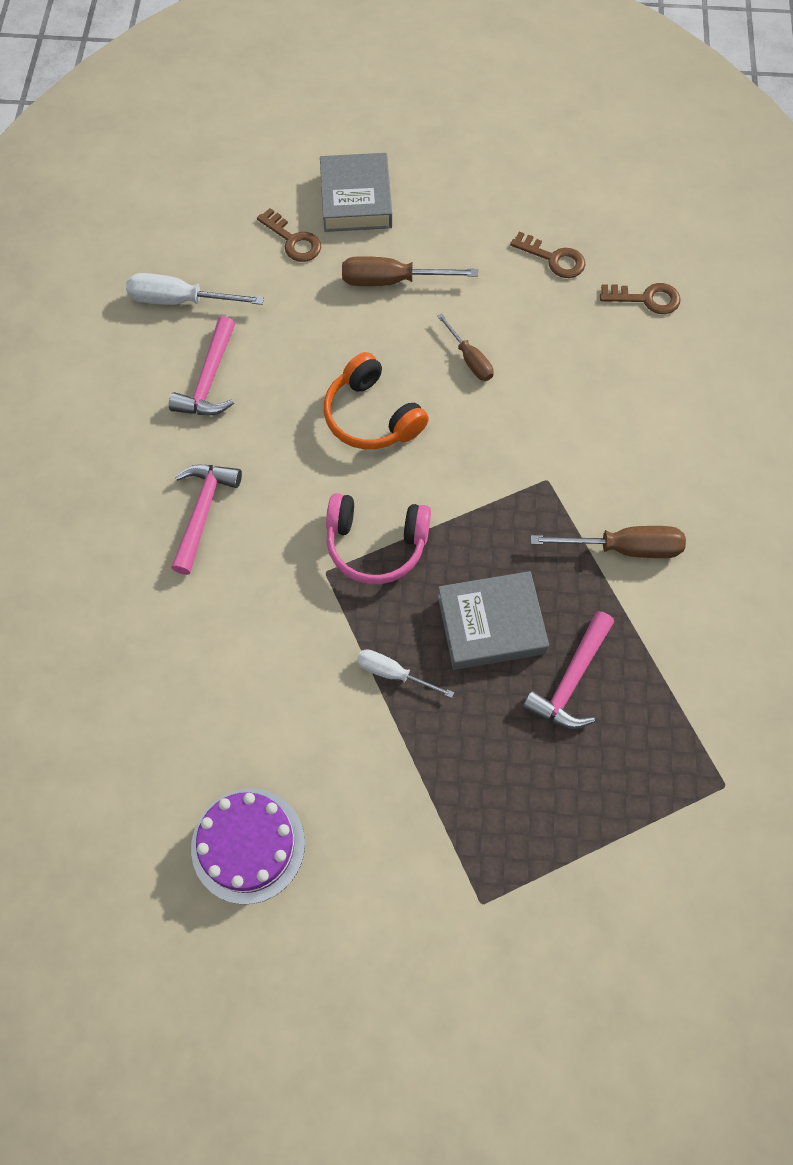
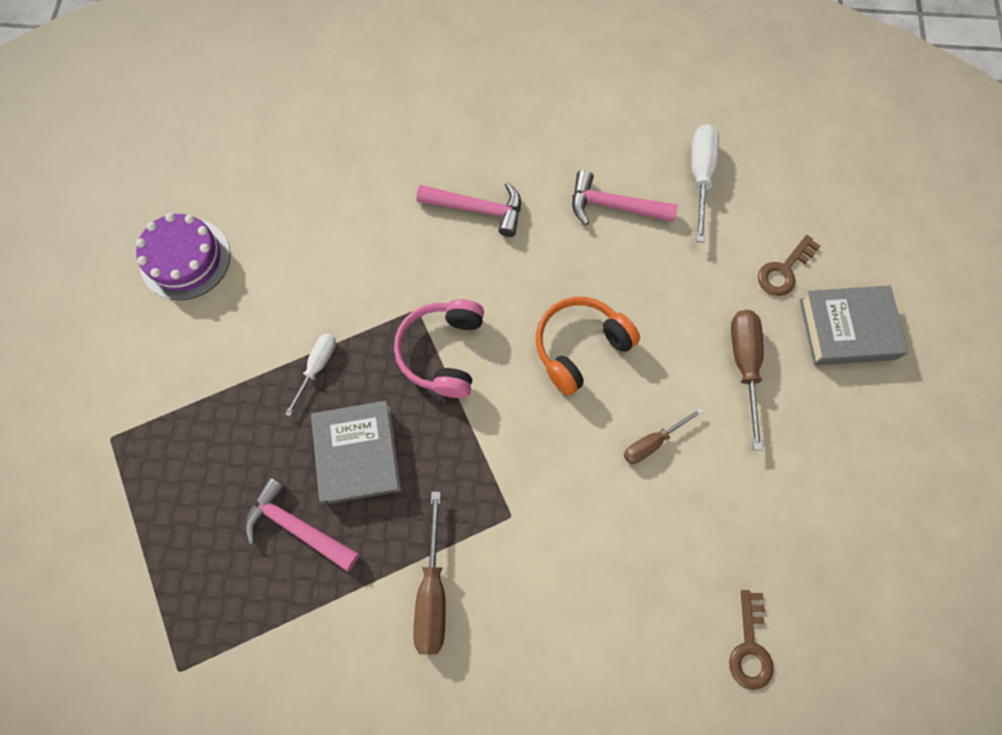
camera: 90 degrees right, 5 degrees up
(553, 258) = (795, 539): brown key -> none

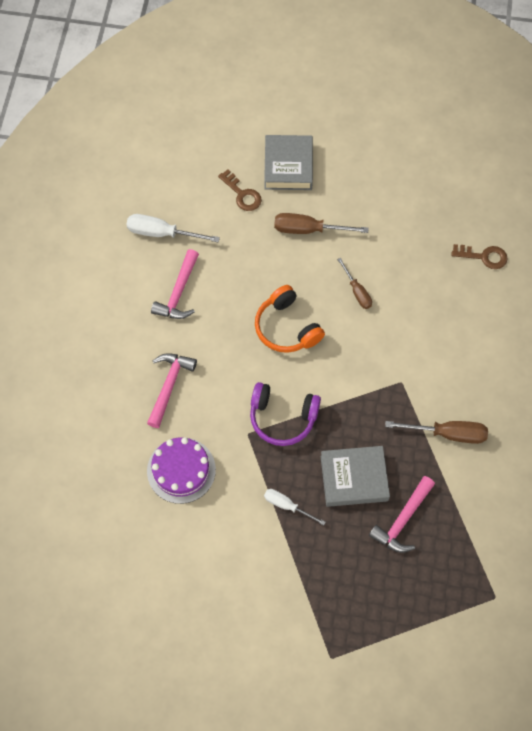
camera: 85 degrees left, 5 degrees down
(185, 259) = (186, 608): purple cake -> purple cake (181, 470)
(443, 352) = (282, 417): pink headphones -> purple headphones

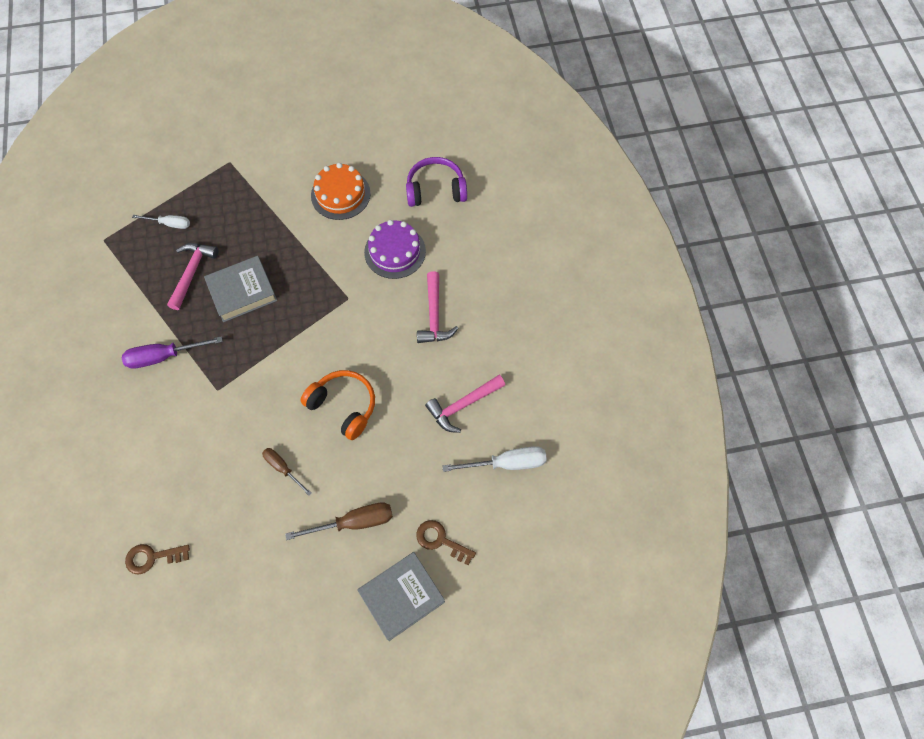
camera: 160 degrees right, 0 degrees up
(178, 293) = (463, 405): pink hammer -> pink hammer turned 120 degrees counterclockwise
(214, 564) = (340, 194): none -> orange cake
(282, 417) = (321, 321): purple headphones -> purple headphones (435, 190)
(287, 506) = (295, 253): white screwdriver -> white screwdriver (170, 224)
(288, 166) = (402, 597): grey book -> grey book turned 75 degrees clockwise
(447, 433) = (164, 356): brown screwdriver -> purple screwdriver

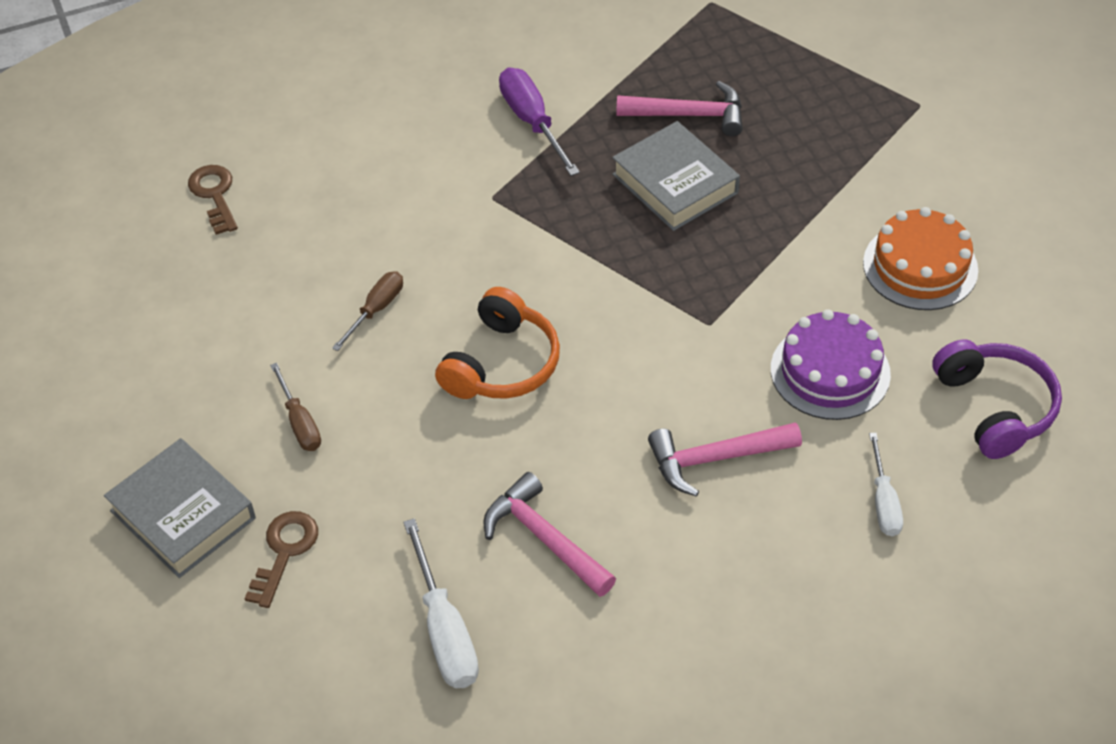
camera: 80 degrees right, 15 degrees down
(170, 224) = (769, 66): white screwdriver -> white screwdriver (883, 501)
(354, 522) = (300, 422): brown screwdriver -> brown screwdriver, size x0.64

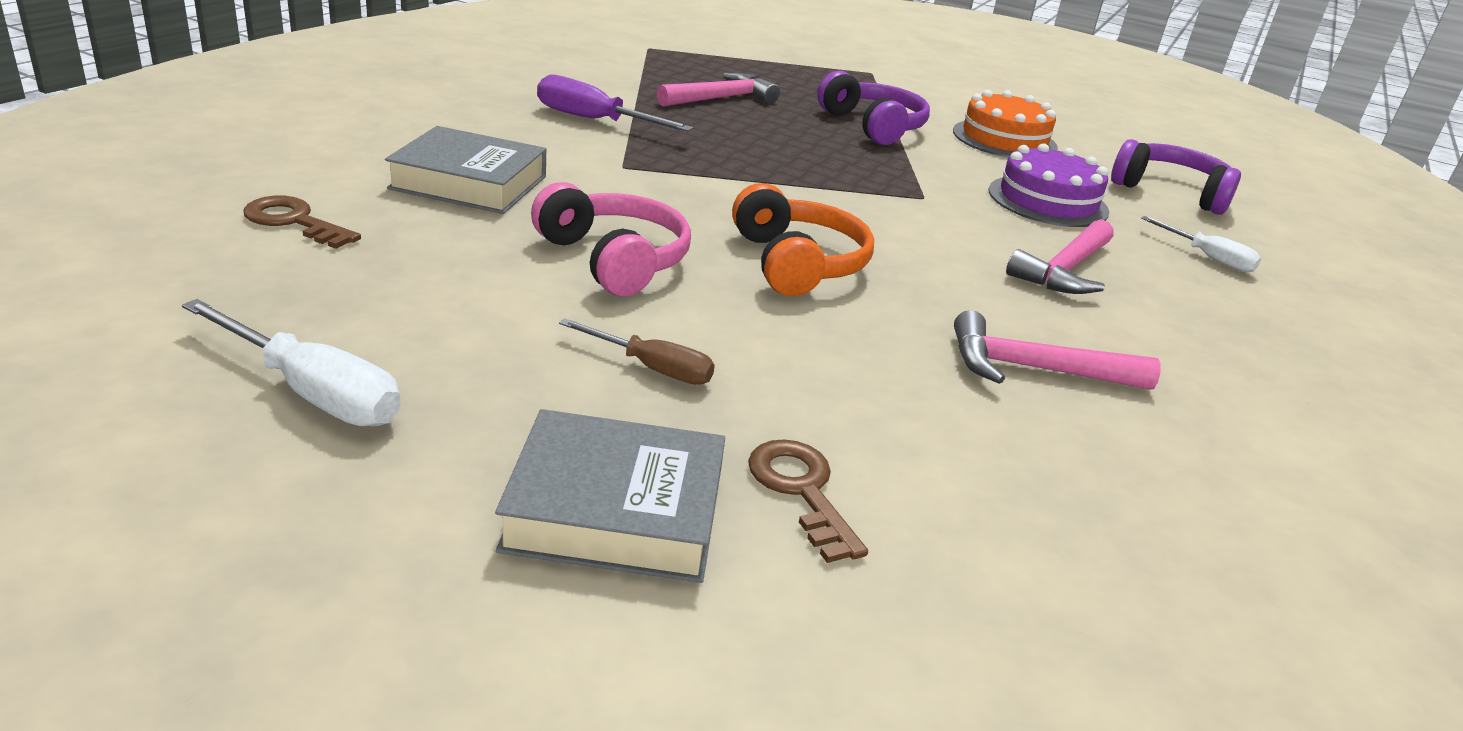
camera: 45 degrees left, 20 degrees down
(376, 310) = (614, 260): brown screwdriver -> pink headphones
(444, 630) = (1074, 482): white screwdriver -> white screwdriver (312, 392)
(675, 184) = (769, 132): grey book -> grey book (469, 183)
(796, 203) = (873, 126): none -> purple headphones

